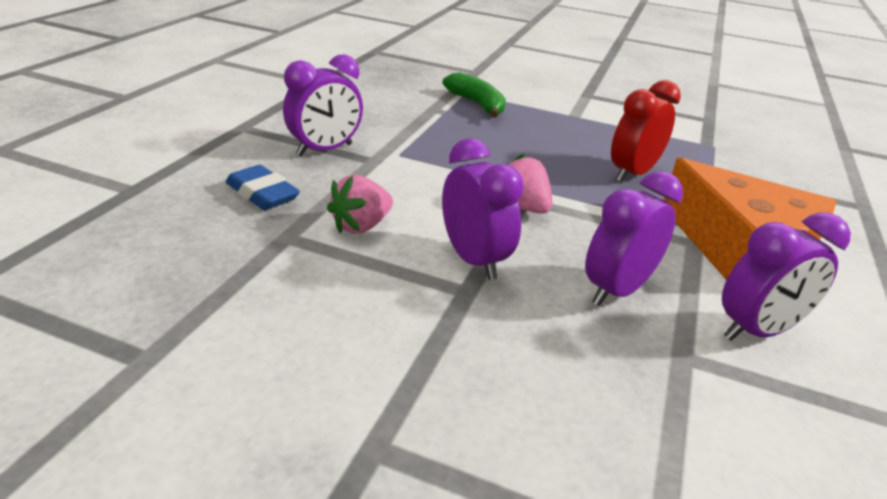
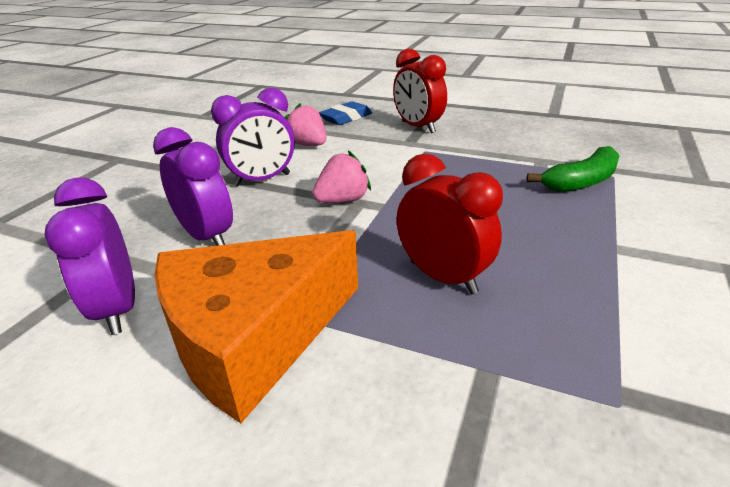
camera: 95 degrees right, 0 degrees up
(325, 150) = (418, 127): purple clock -> red clock

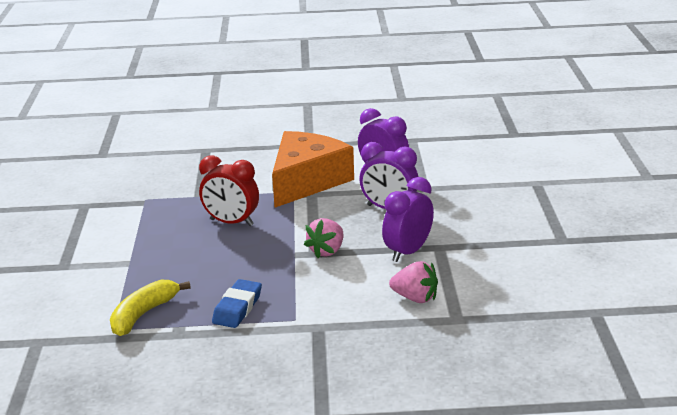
camera: 155 degrees right, 5 degrees down
(346, 118) = (420, 351): blue eraser -> blue eraser (237, 308)
(418, 127) = (323, 355): red clock -> none
(581, 181) = (143, 314): green banana -> yellow banana

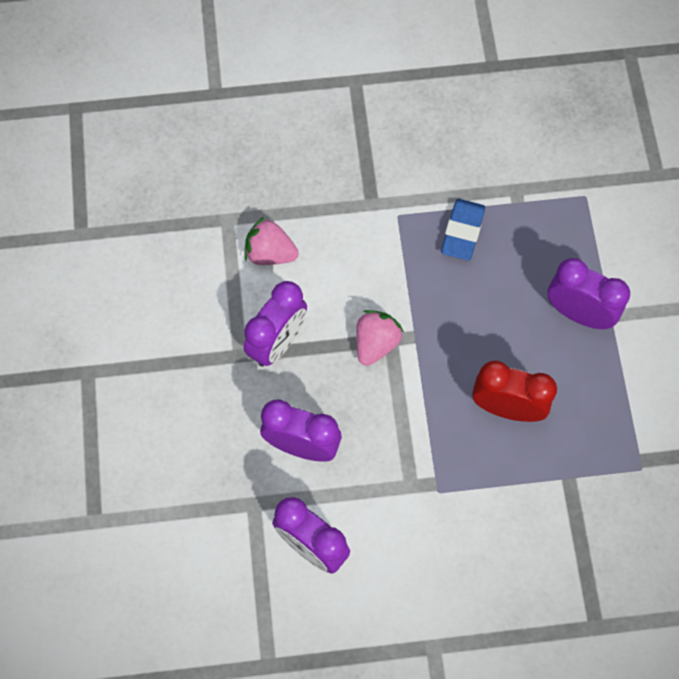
camera: 175 degrees right, 40 degrees up
(143, 314) = (562, 219): yellow banana -> none
(155, 263) = (578, 313): none -> purple clock
(307, 181) = (422, 522): orange cheese -> none

